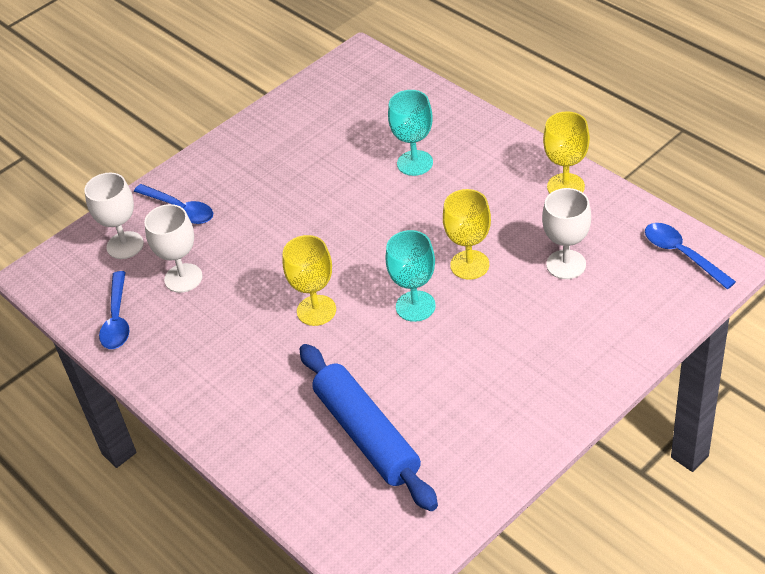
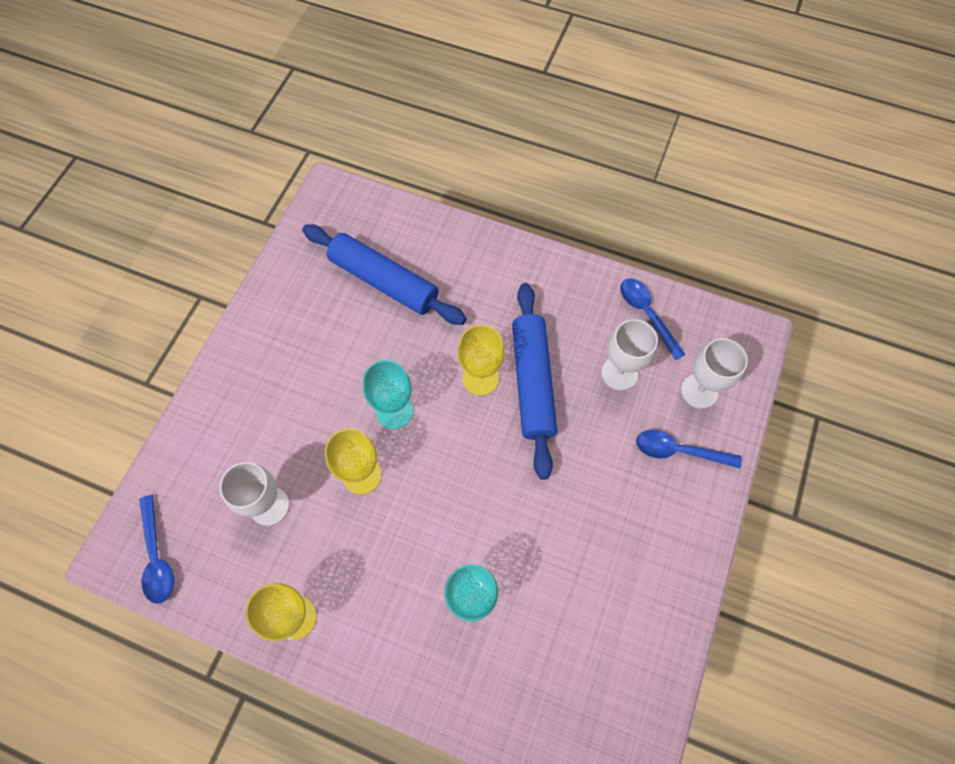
camera: 150 degrees right, 20 degrees up
(268, 293) = (533, 382): none -> blue rolling pin
(682, 254) = (157, 557): blue spoon -> blue spoon turned 45 degrees clockwise

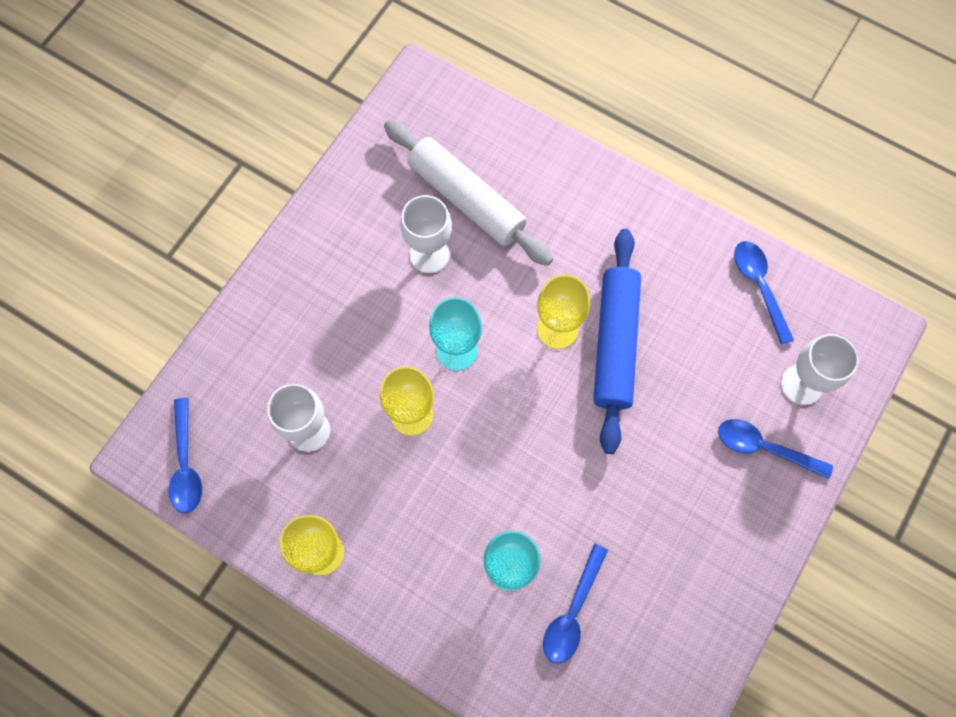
camera: 10 degrees right, 5 degrees up
(384, 281) = (466, 200): blue rolling pin -> white rolling pin
(536, 631) = (572, 612): none -> blue spoon
(619, 373) = (714, 349): white goblet -> white goblet (429, 255)

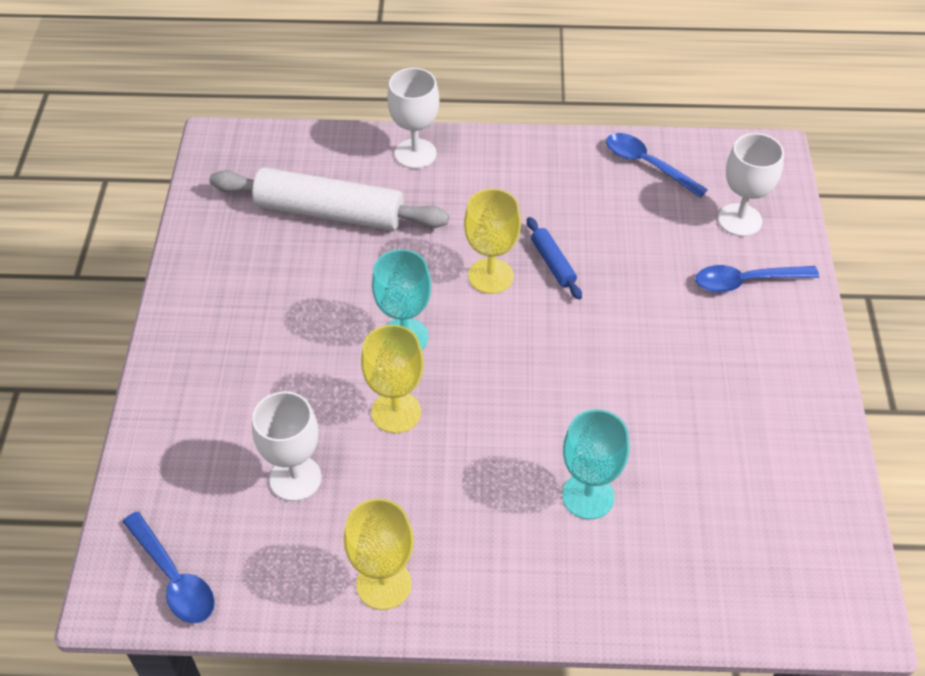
camera: 30 degrees left, 20 degrees down
(429, 255) = (322, 271): white goblet -> white goblet (415, 154)
(572, 612) = (677, 502): blue spoon -> none
(615, 343) = (553, 263): blue rolling pin -> blue rolling pin, size x0.45

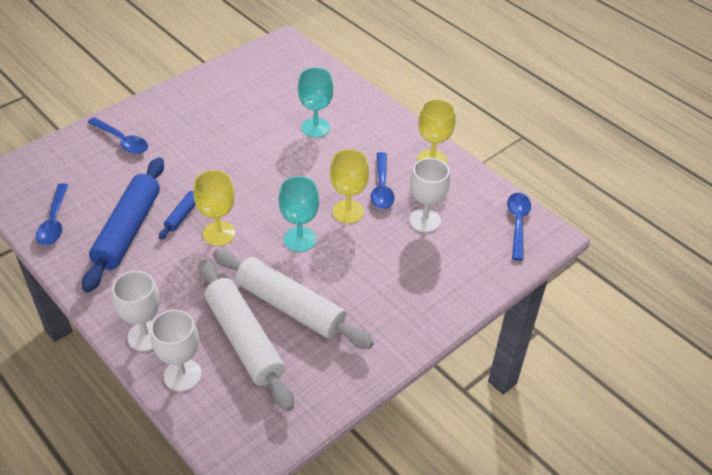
camera: 135 degrees left, 5 degrees down
(326, 269) = (290, 306): none -> white rolling pin
(397, 479) = (382, 188): none -> blue spoon
(574, 210) = (128, 230): none -> blue rolling pin
(739, 220) = (72, 164): white goblet -> white goblet (182, 375)

